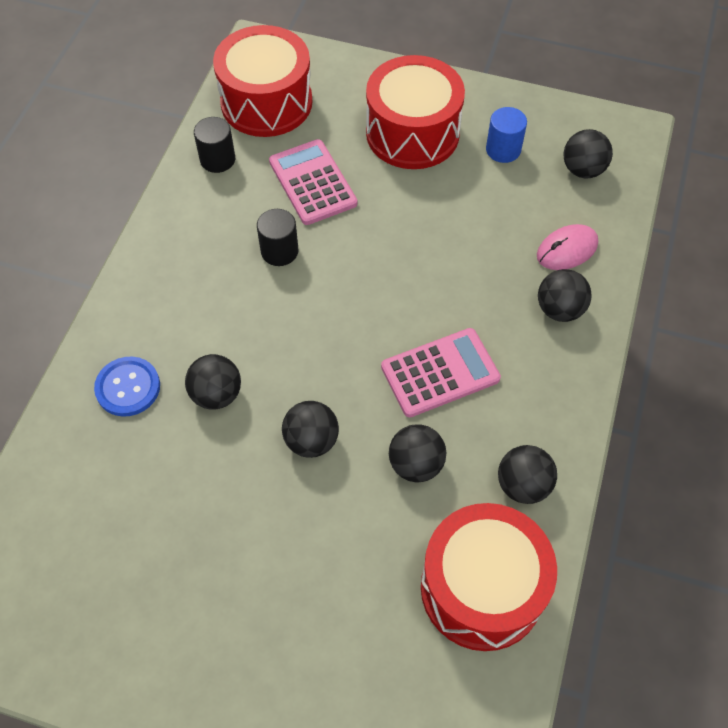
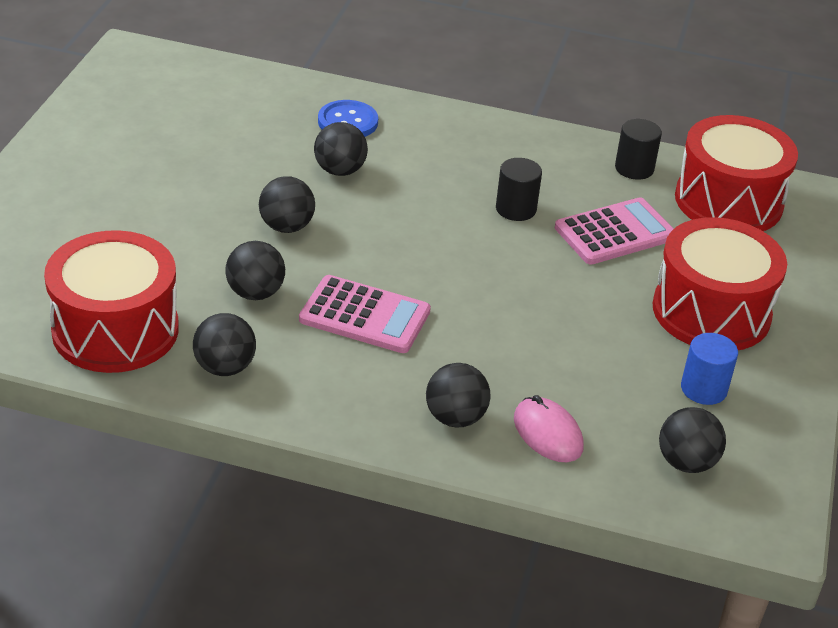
camera: 85 degrees right, 20 degrees down
(440, 373) = (365, 315): pink calculator -> pink calculator turned 45 degrees counterclockwise

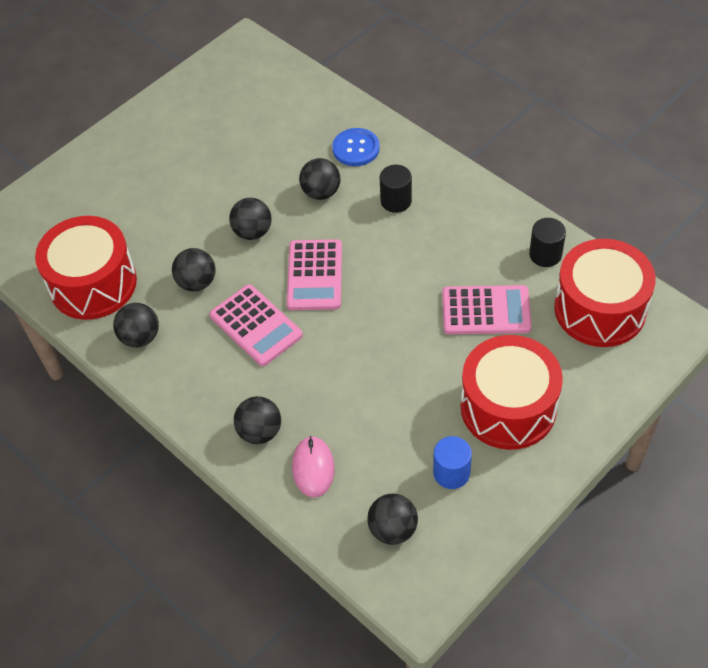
camera: 35 degrees right, 15 degrees up
(397, 249) = (315, 275): none -> pink calculator
(516, 209) = (425, 265): black cylinder -> black cylinder (396, 201)

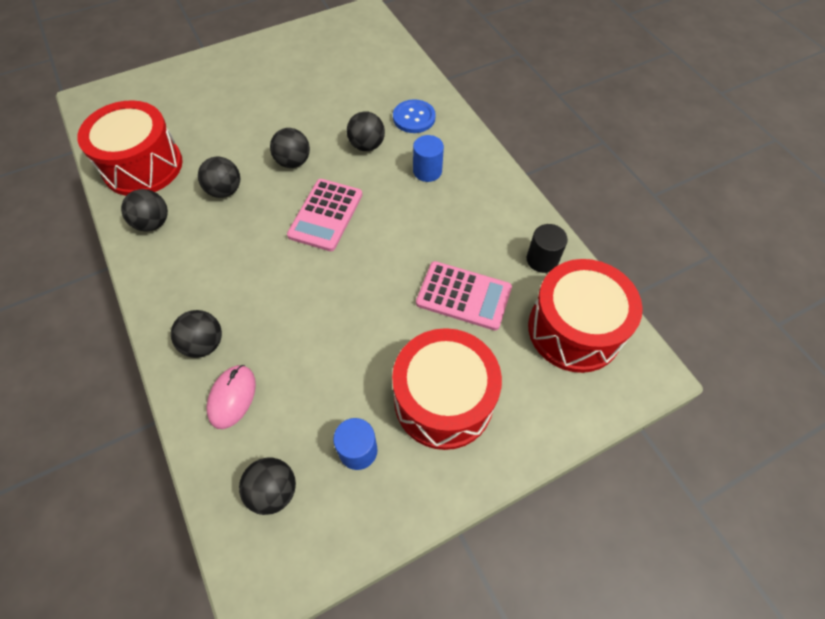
camera: 15 degrees right, 5 degrees up
(256, 325) = (253, 244): pink calculator -> none
(396, 201) = (427, 171): black cylinder -> blue cylinder

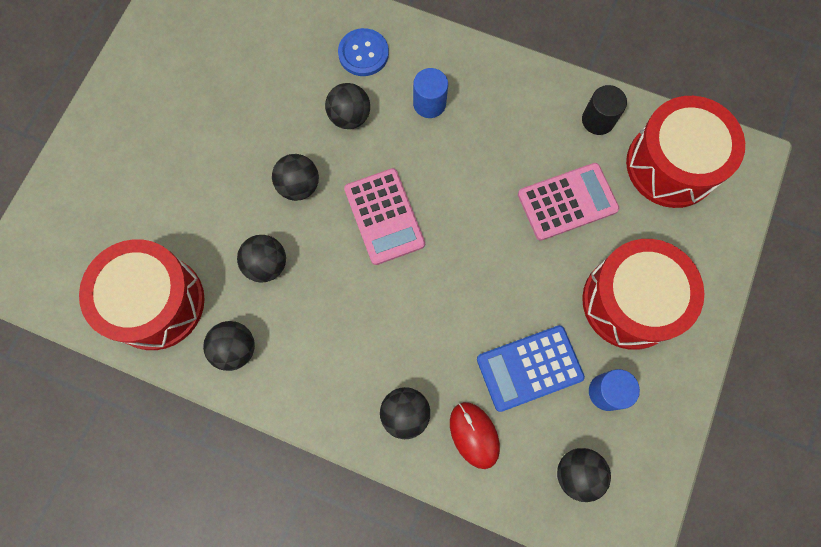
camera: 40 degrees left, 15 degrees up
(232, 397) = (474, 435): pink mouse -> red mouse
(319, 385) = (529, 368): none -> blue calculator

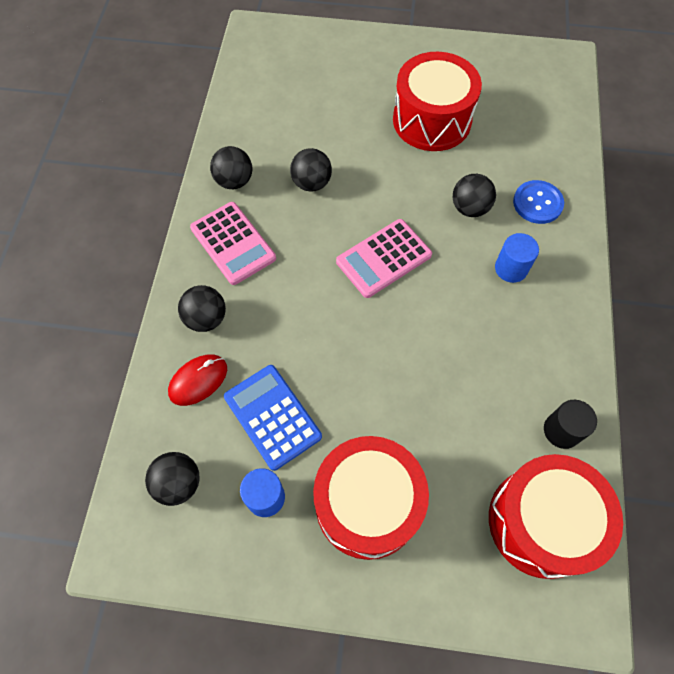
camera: 75 degrees right, 10 degrees down
(156, 302) = (259, 120): red drum -> red drum (432, 120)
(299, 186) = (389, 187): black ball -> none
(567, 202) = (456, 417): pink calculator -> pink calculator (233, 243)

